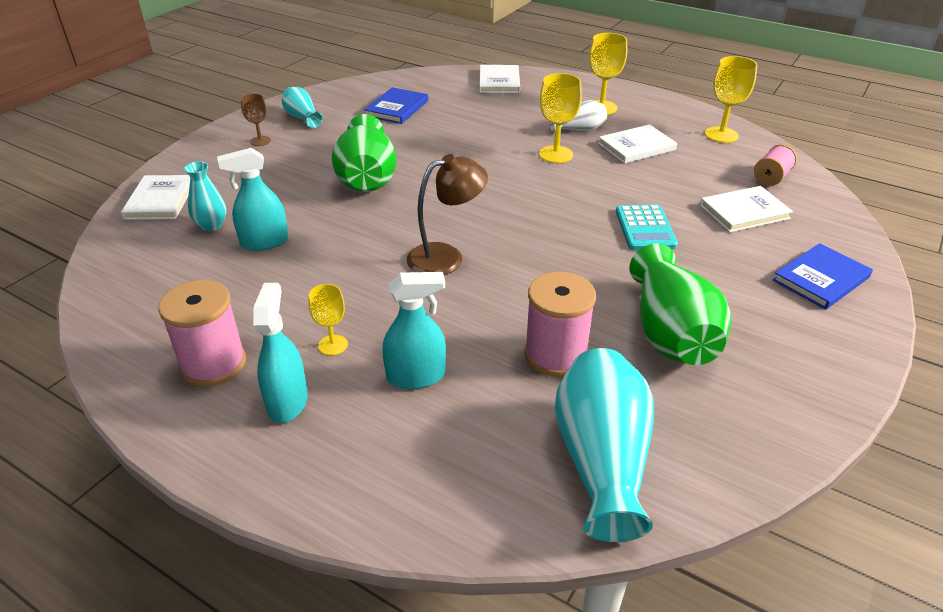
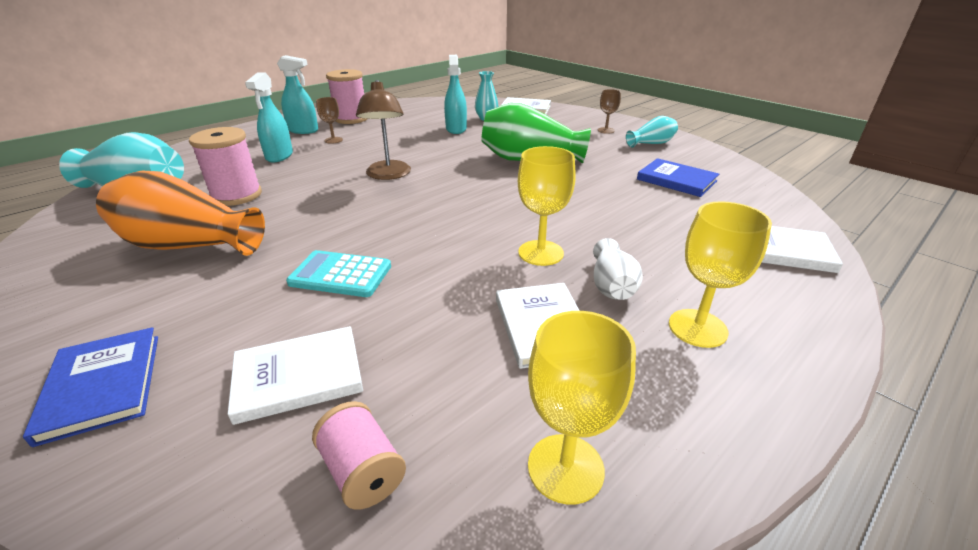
camera: 105 degrees right, 5 degrees down
(333, 345) = (333, 140): yellow goblet -> brown goblet
(670, 332) = (189, 245): green vase -> orange vase
(744, 212) = (298, 376): white book -> white book turned 75 degrees clockwise

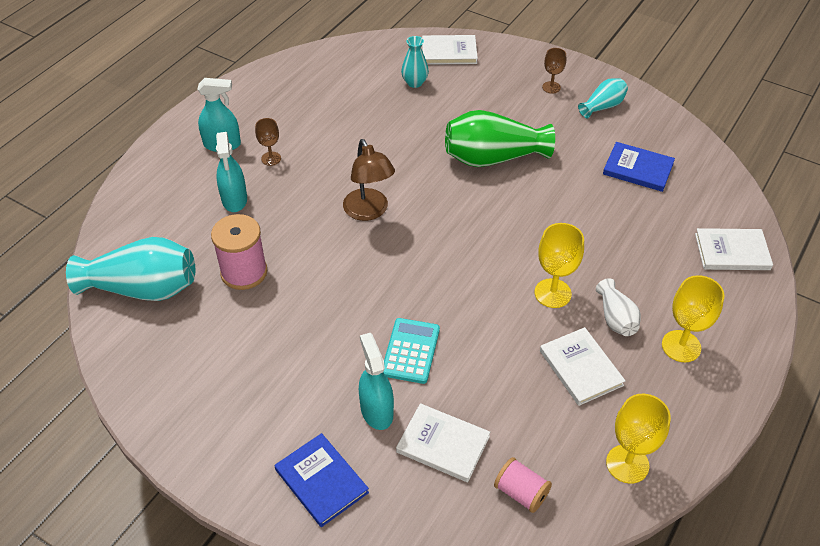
camera: 15 degrees left, 15 degrees up
(189, 245) = (259, 346): orange vase -> none
(298, 376) = (443, 444): white book -> white book turned 60 degrees clockwise
(340, 275) = (410, 351): turquoise calculator -> turquoise calculator turned 105 degrees clockwise
(351, 119) = (260, 110): pink spool -> none
(456, 129) = (392, 112): turquoise spray bottle -> turquoise spray bottle (376, 411)

